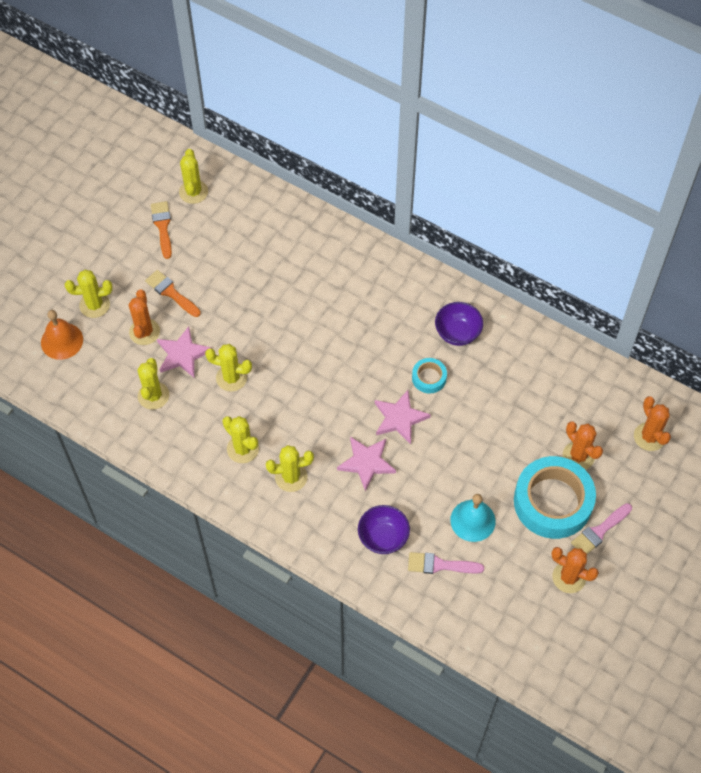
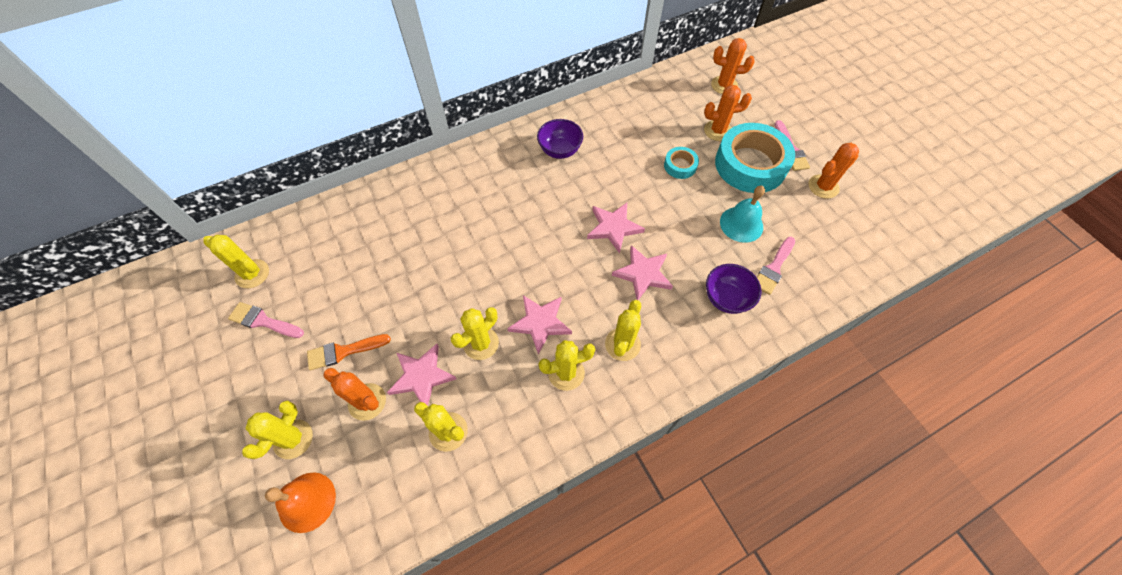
camera: 60 degrees left, 0 degrees up
(162, 226) = (263, 321): orange brush -> pink brush
(273, 409) = (540, 323): none -> pink star
(429, 378) = (588, 189): turquoise tape -> turquoise tape (680, 166)

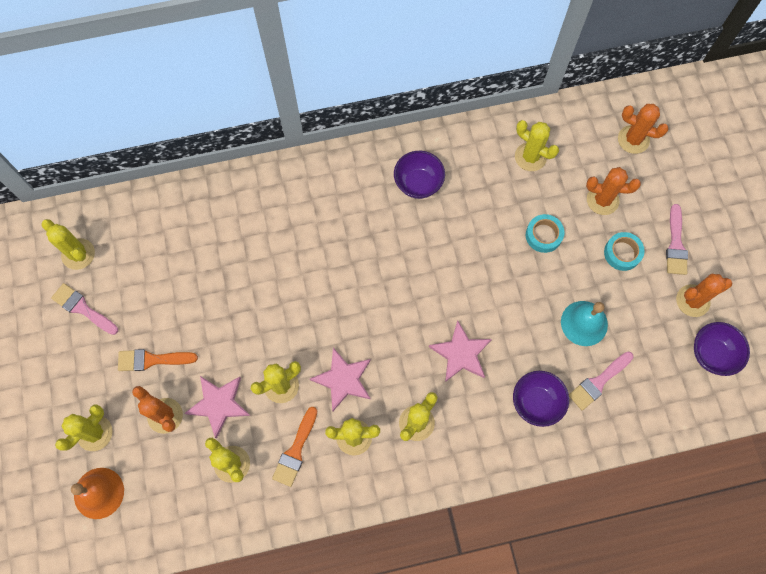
camera: 15 degrees right, 10 degrees up
(511, 401) = (295, 450): none -> orange brush
(613, 228) = (447, 293): pink star -> none
(647, 113) = (530, 157): none -> yellow cactus
(750, 165) = (622, 253): turquoise tape -> turquoise tape, size x0.46
(858, 223) = (712, 354): none -> purple bowl

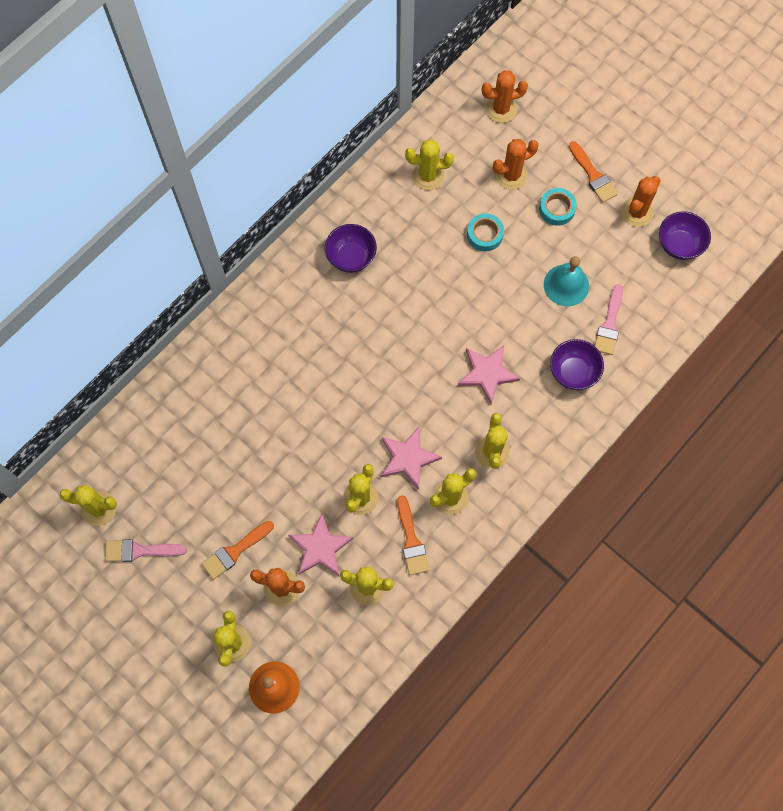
camera: 35 degrees left, 0 degrees up
(675, 244) = (593, 175): pink brush -> orange brush

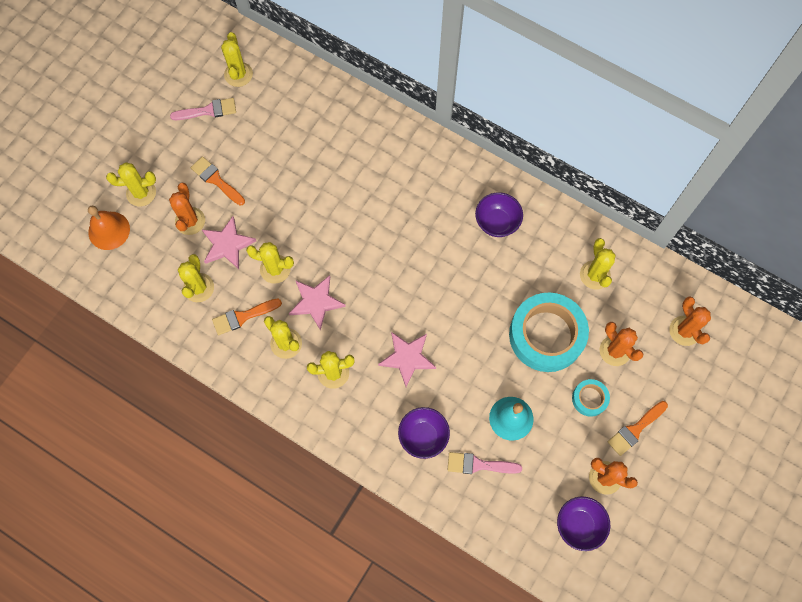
camera: 80 degrees right, 0 degrees up
(140, 550) = (208, 111): pink brush -> pink brush turned 90 degrees clockwise
(484, 234) = (546, 335): turquoise tape -> turquoise tape, size x2.17

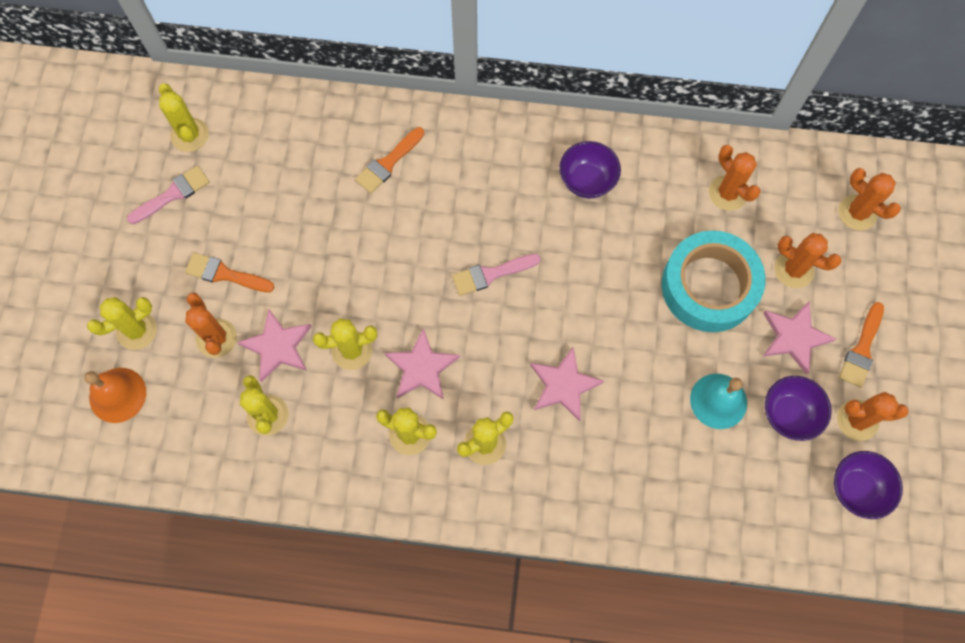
camera: 25 degrees left, 0 degrees up
(243, 317) = (341, 426): orange brush -> orange brush (388, 163)
(423, 436) = (629, 469): purple bowl -> purple bowl (788, 414)
(479, 465) = (709, 473): pink brush -> pink brush (491, 274)
(589, 399) = (794, 337): turquoise tape -> pink star
(595, 275) = (727, 193): yellow cactus -> orange cactus

